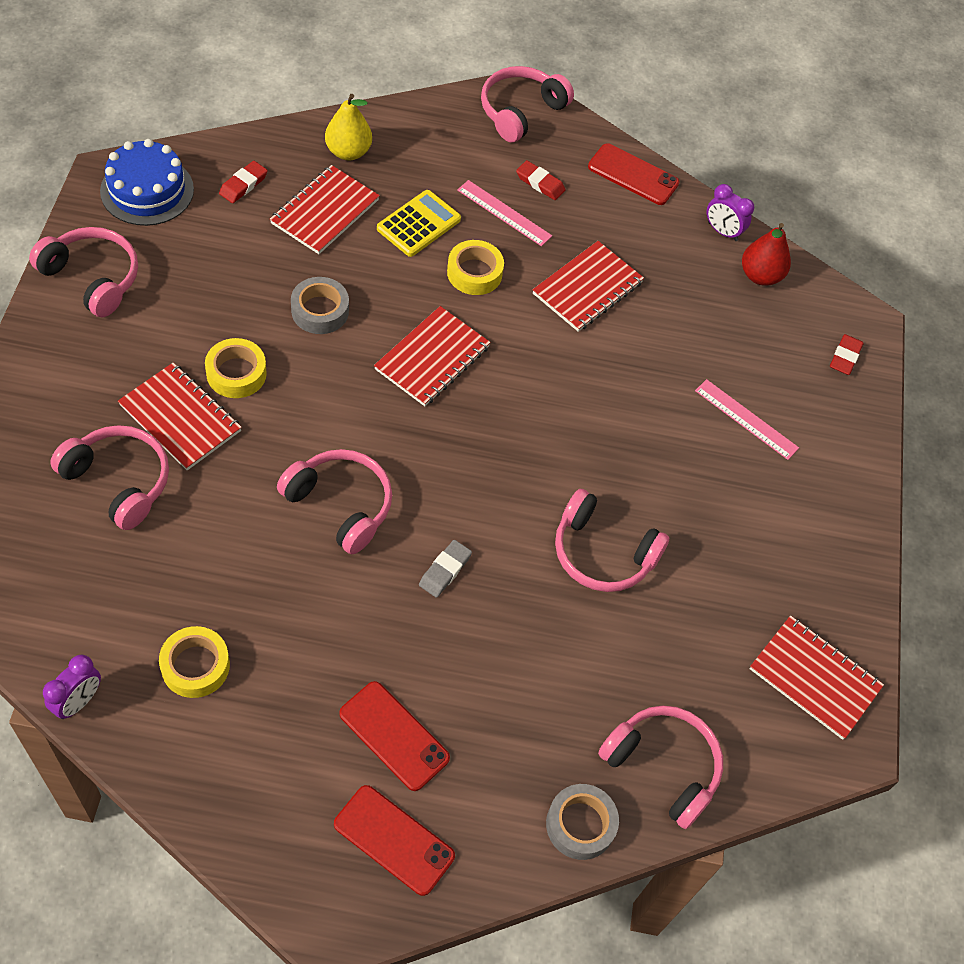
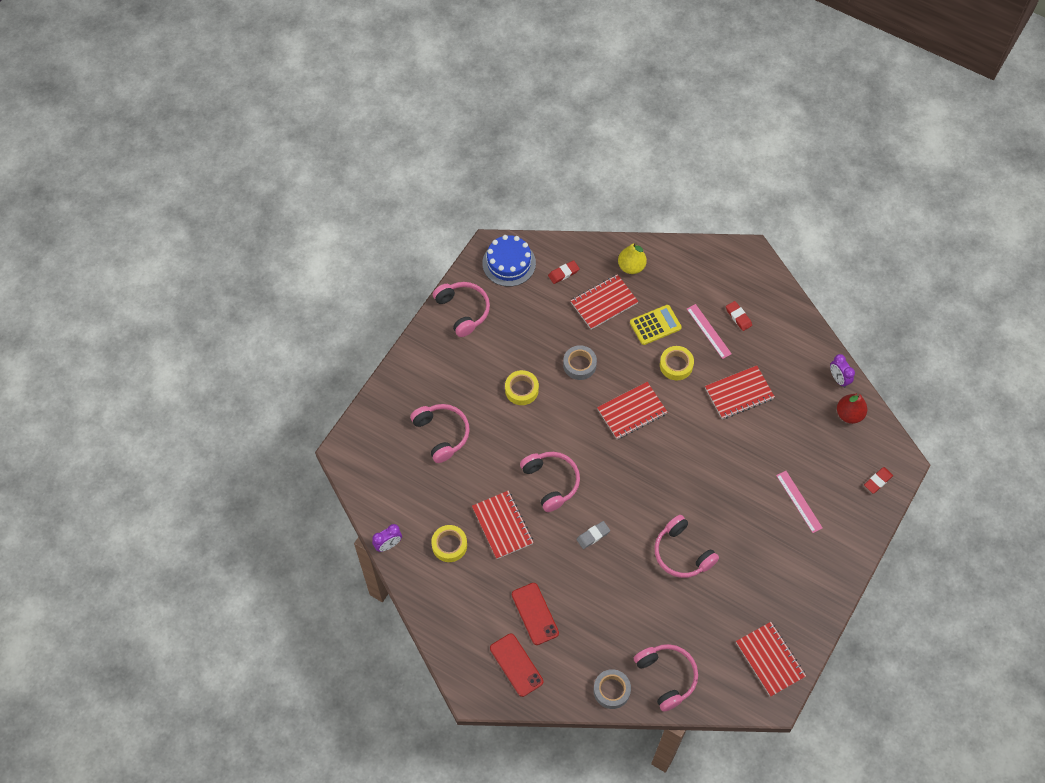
camera: 30 degrees right, 5 degrees up
(180, 418) = (484, 407): red notebook -> red notebook (502, 525)
(521, 111) = (746, 265): pink headphones -> none
(633, 175) = (798, 326): red phone -> none

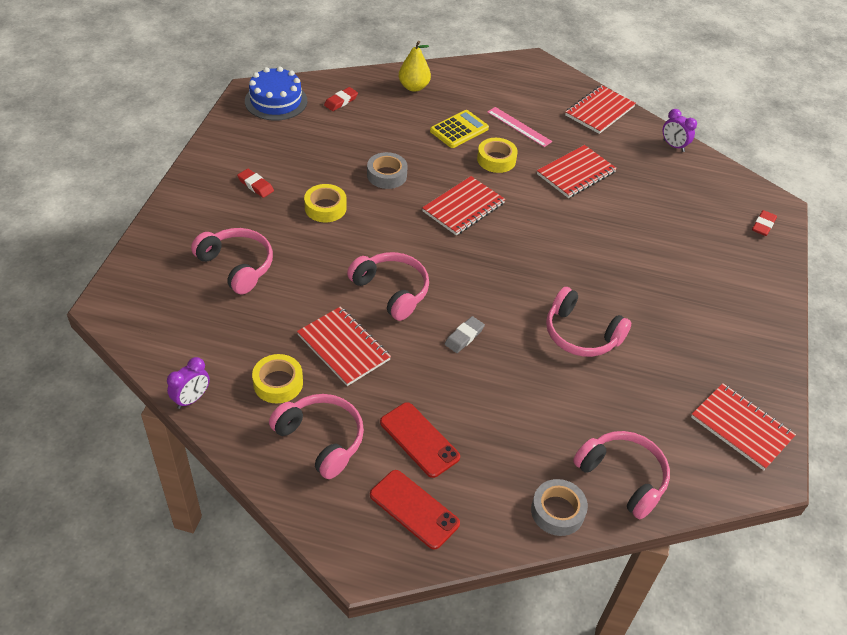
camera: 20 degrees left, 15 degrees down
(463, 311) = (233, 147): pink headphones -> pink headphones (321, 439)
(604, 303) = (395, 119): red notebook -> red notebook (599, 111)
(738, 317) = (545, 111): red eraser -> red eraser (255, 185)
(799, 501) = (690, 258): pink ruler -> none
(849, 414) = (701, 173): red pear -> none

